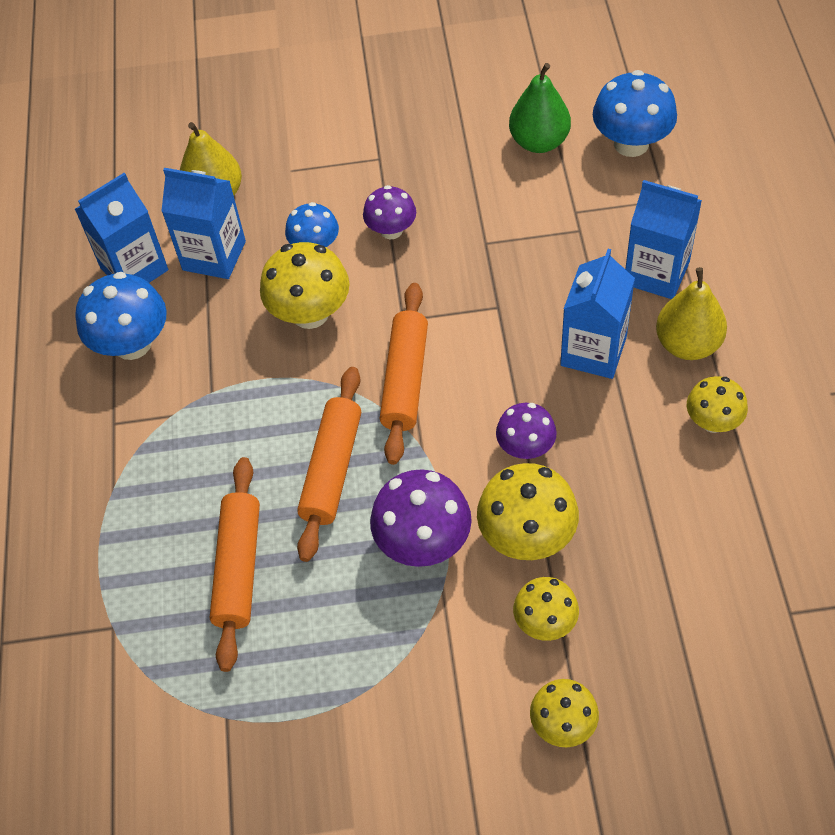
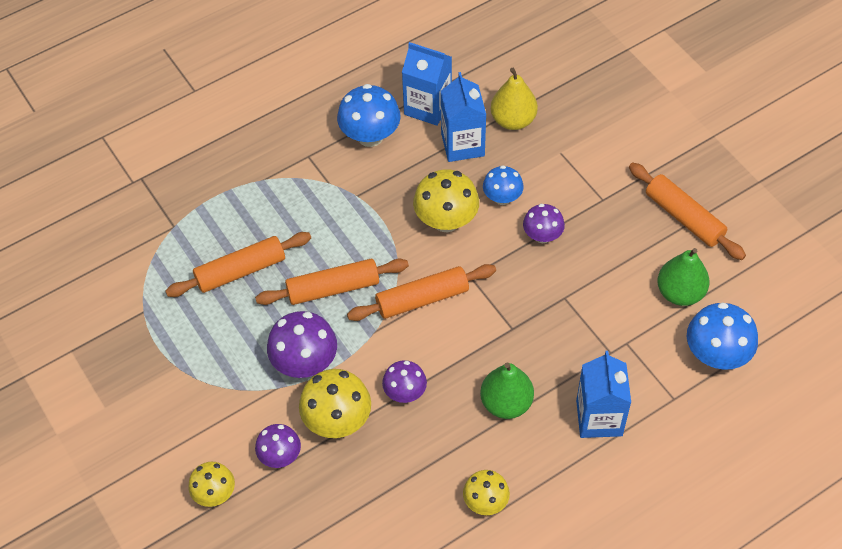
camera: 60 degrees right, 0 degrees up
(447, 100) = (684, 217): none -> orange rolling pin
(545, 622) = (280, 456): yellow mushroom -> purple mushroom
(593, 351) = (506, 403): blue carton -> green pear
(687, 344) = (545, 462): yellow pear -> none

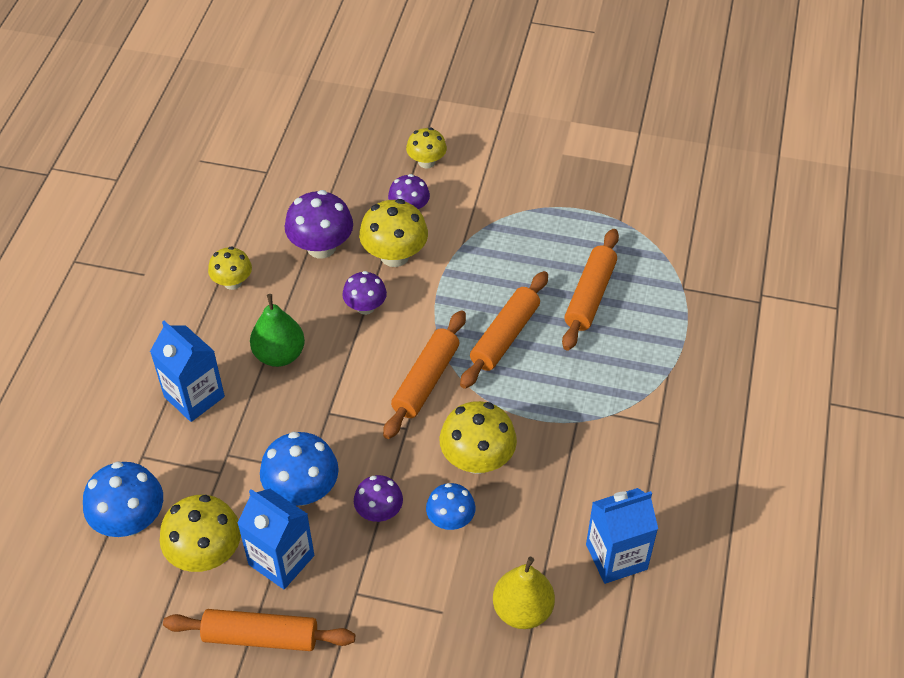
camera: 135 degrees right, 5 degrees down
(305, 362) = (462, 273): purple mushroom -> purple mushroom (321, 247)
(370, 136) = (631, 484): blue mushroom -> blue mushroom (302, 491)
(462, 144) = (541, 544): blue carton -> blue carton (281, 560)
(680, 293) = (206, 554): green pear -> yellow mushroom

